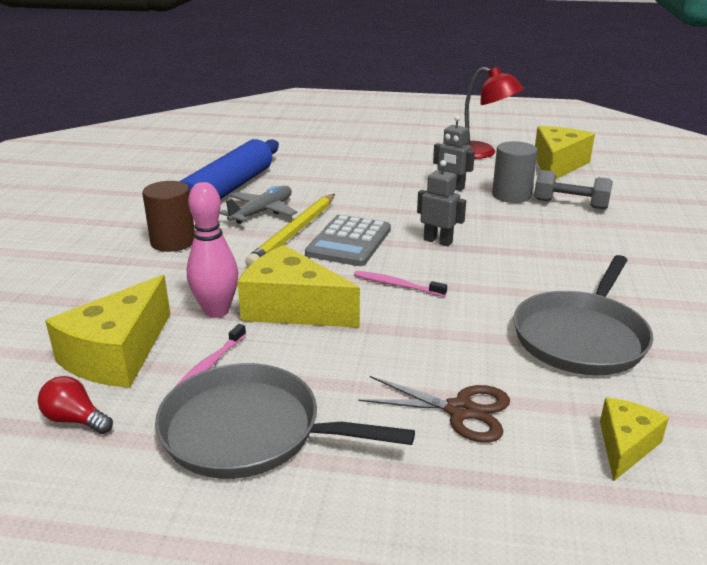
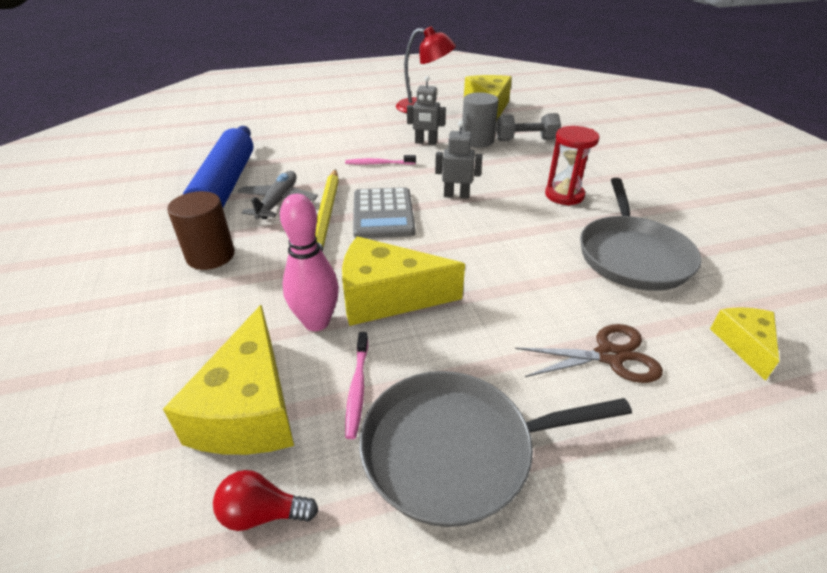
camera: 25 degrees left, 10 degrees up
(397, 285) = (458, 246): pink toothbrush -> pink toothbrush (379, 164)
(560, 265) = (564, 195): none -> red hourglass

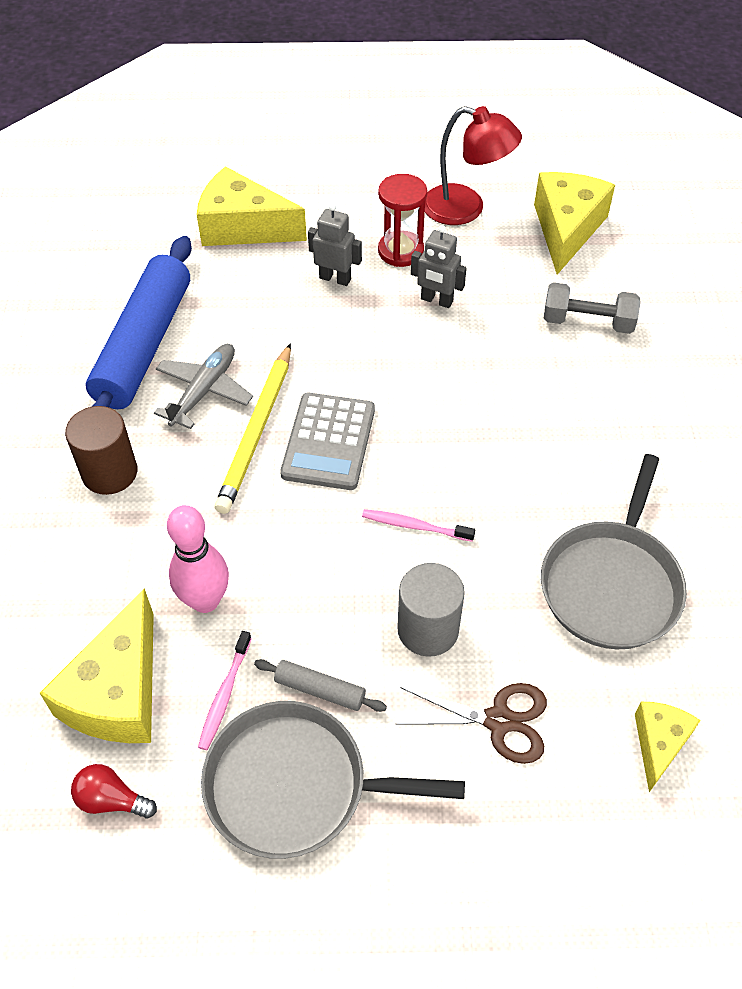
camera: 15 degrees right, 15 degrees up
(379, 164) = (355, 337): pink toothbrush -> pink toothbrush (415, 526)
(387, 297) = (290, 582): yellow cheese -> yellow cheese (243, 227)
(444, 366) = (320, 690): none -> grey rolling pin
(456, 195) = (435, 425): grey robot -> grey robot (335, 278)
(477, 141) = (514, 311): grey cylinder -> grey cylinder (428, 629)
(564, 195) = (582, 456): red hourglass -> red hourglass (401, 251)

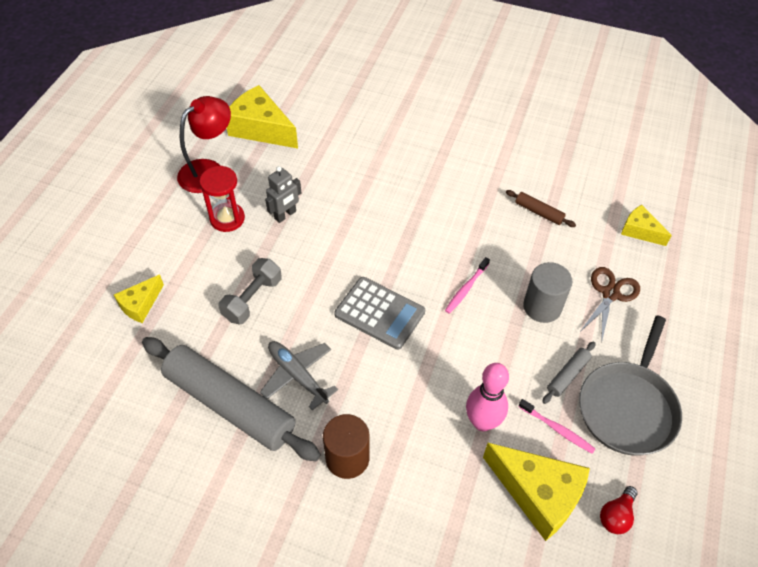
camera: 70 degrees left, 0 degrees up
(144, 345) = (230, 404): blue rolling pin -> grey rolling pin
(243, 227) = (140, 305): yellow cheese -> yellow cheese, size x0.56
(257, 431) = (351, 352): yellow pencil -> none
(335, 278) = (231, 264): grey robot -> none
(587, 322) = (345, 149): grey dumbbell -> grey dumbbell (252, 299)
(611, 584) = (539, 212): grey pan -> brown rolling pin

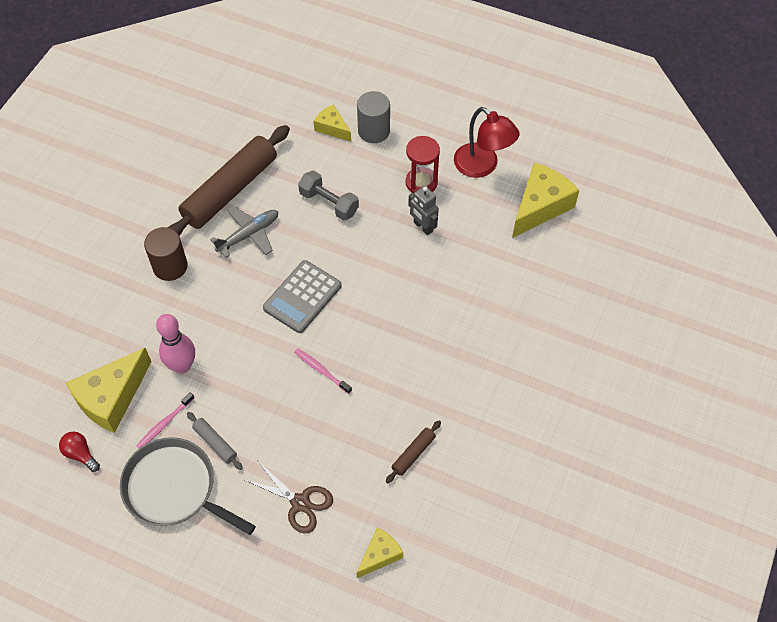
camera: 95 degrees right, 5 degrees up
(230, 404) = (230, 190): grey rolling pin -> brown rolling pin
(542, 307) = (292, 435): grey cylinder -> grey cylinder (374, 131)

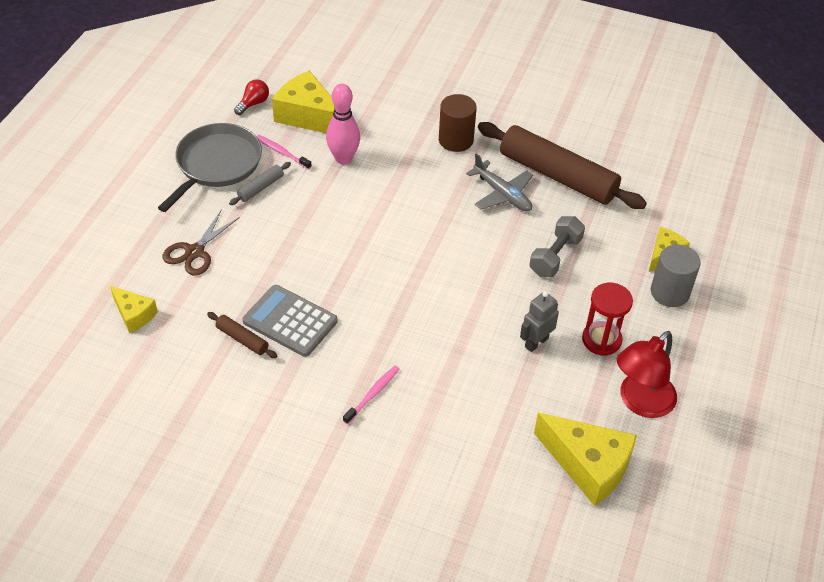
camera: 85 degrees right, 10 degrees down
(302, 297) = (429, 241): grey calculator -> grey calculator (290, 321)
(321, 371) = (340, 260): pink toothbrush -> pink toothbrush (372, 394)

